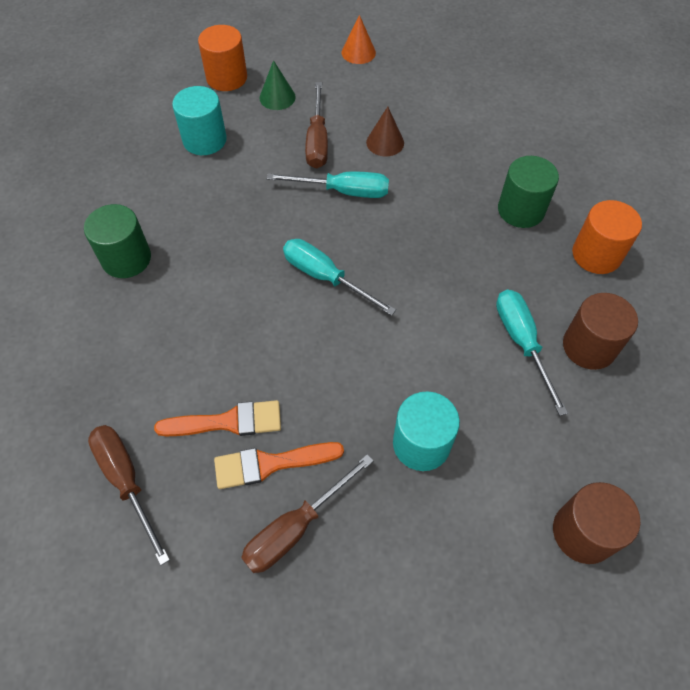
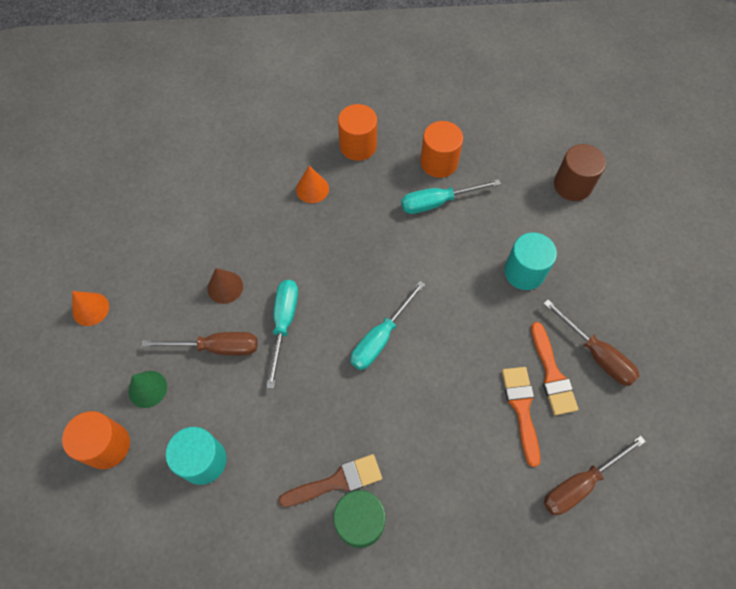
camera: 90 degrees left, 5 degrees up
(169, 239) = (337, 481): none -> brown brush
(521, 210) = (312, 189): green cylinder -> orange cone
(589, 346) = (438, 162): brown cylinder -> orange cylinder

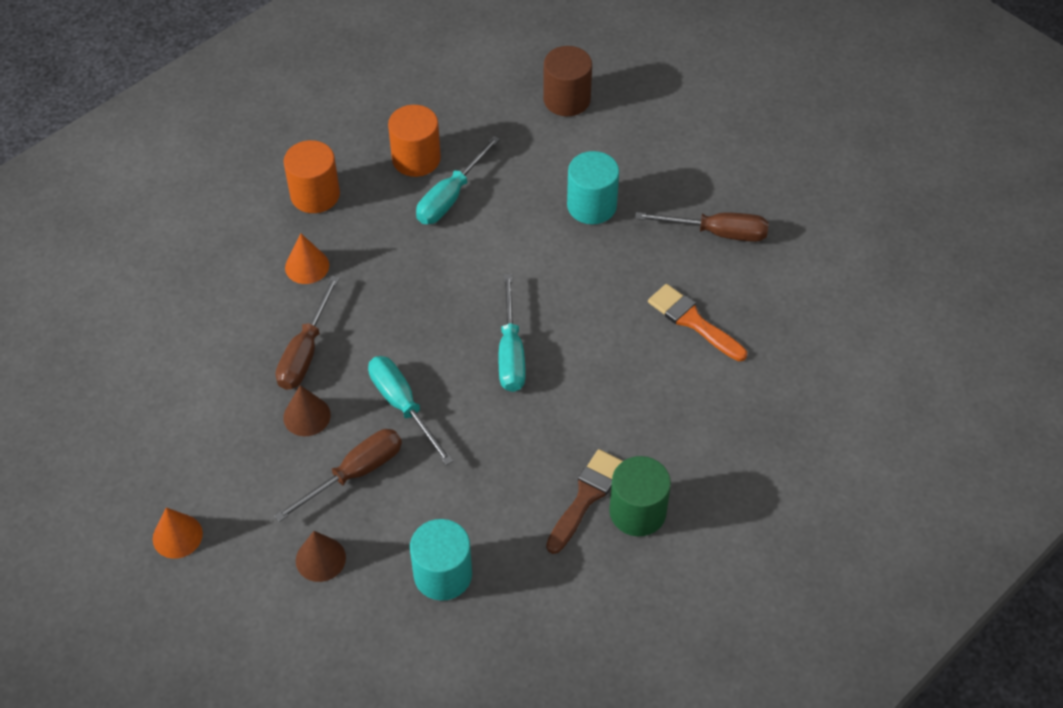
camera: 40 degrees left, 10 degrees down
(107, 446) = (331, 635): orange cylinder -> none
(147, 389) = (320, 559): green cone -> brown cone
(552, 374) = (694, 275): orange brush -> none
(580, 483) = (793, 345): brown screwdriver -> brown screwdriver (305, 352)

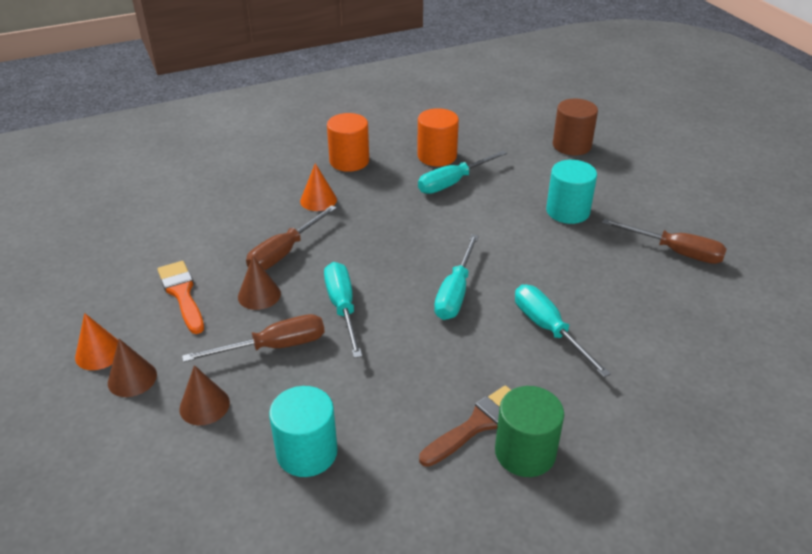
camera: 20 degrees right, 15 degrees down
(230, 553) = (132, 378): none -> brown cone
(618, 370) = (548, 329): none -> turquoise screwdriver
(693, 321) = (633, 309): orange brush -> orange brush (182, 294)

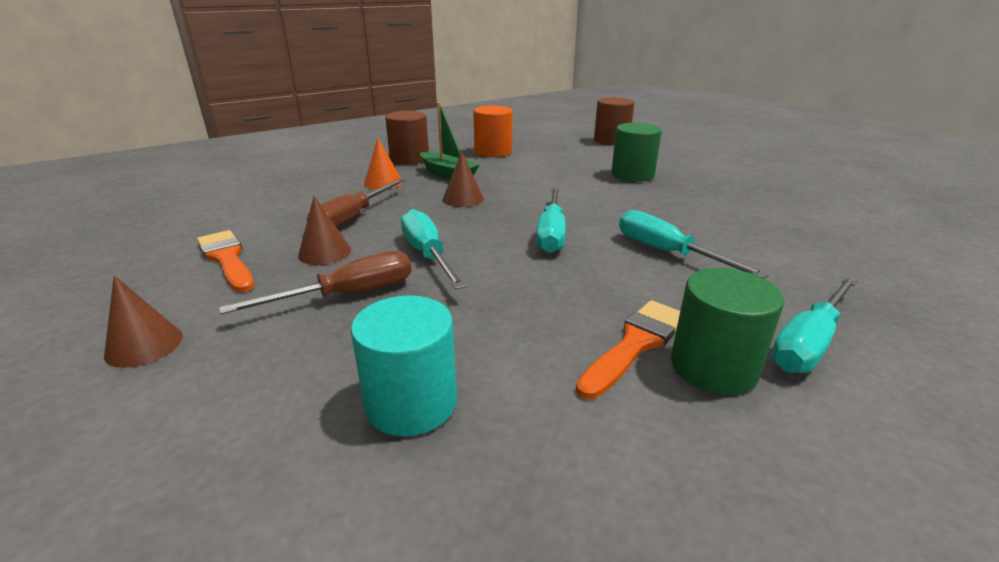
camera: 10 degrees left, 10 degrees down
(99, 353) = (100, 323): orange cone -> none
(204, 405) = (251, 364): brown cone -> brown cone (463, 199)
(349, 161) = (409, 158): orange cylinder -> brown cylinder
(382, 192) = (448, 174): none -> green boat
(452, 182) = (514, 165): turquoise screwdriver -> turquoise screwdriver (808, 343)
(477, 424) = (636, 344): brown brush -> orange brush
(567, 211) = (632, 175): turquoise cylinder -> green cylinder
(675, 252) = (750, 192): brown screwdriver -> none

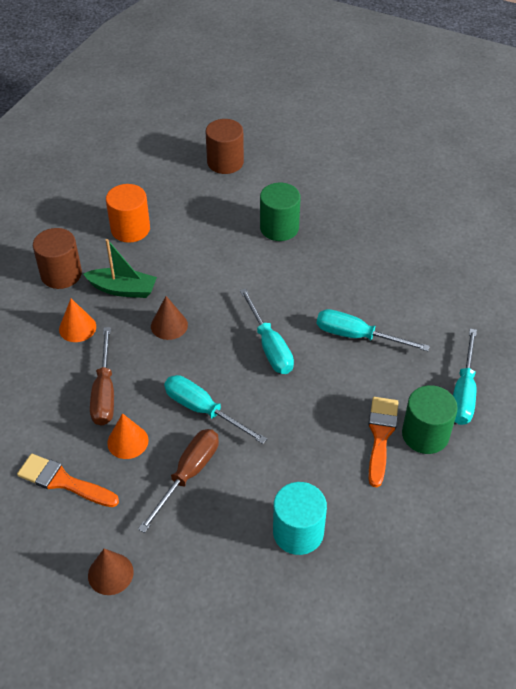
camera: 30 degrees left, 20 degrees up
(325, 252) = (127, 441): brown cone -> orange cone

